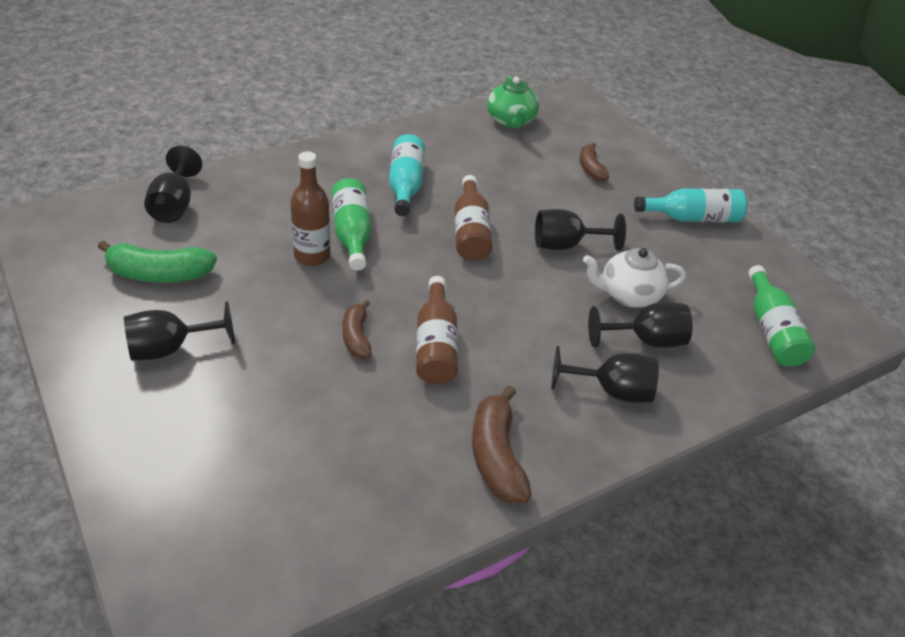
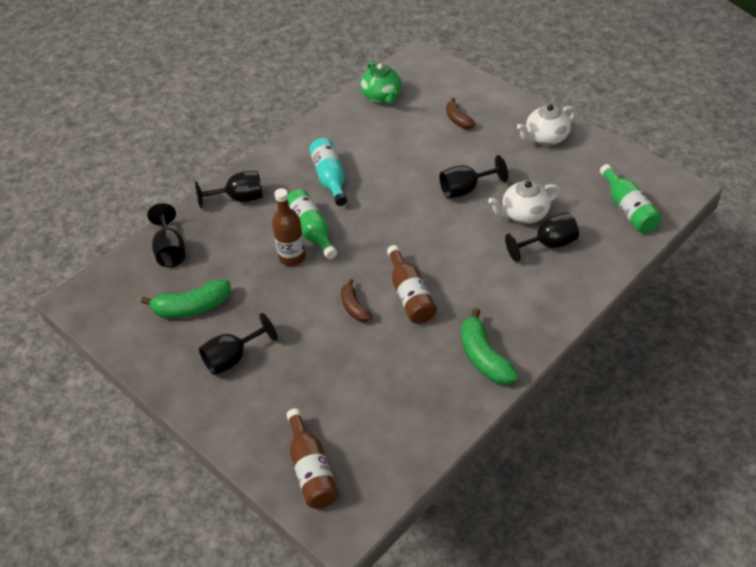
camera: 10 degrees left, 5 degrees up
(470, 232) = (394, 201): brown bottle -> brown bottle (311, 470)
(496, 456) = (484, 357): brown banana -> green banana
(612, 391) = (539, 288): black goblet -> black goblet (239, 198)
(692, 218) = (546, 138): turquoise bottle -> white teapot

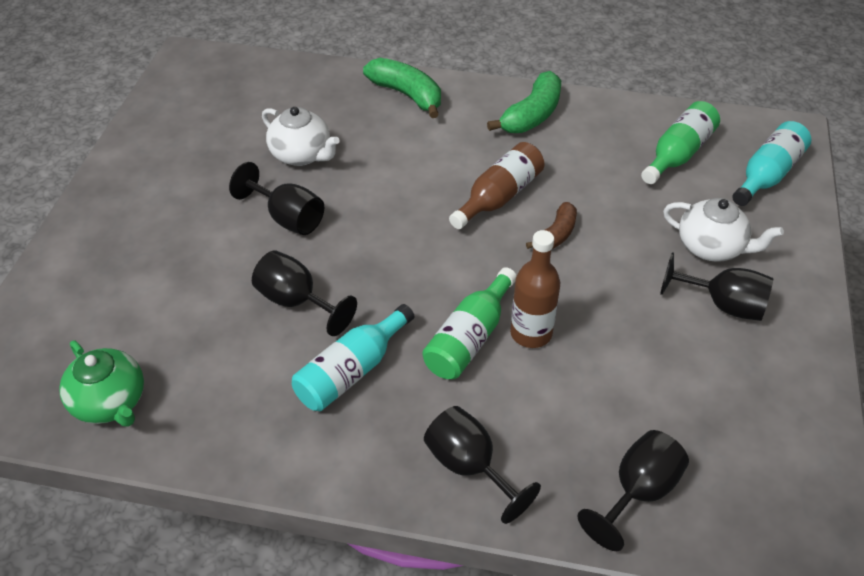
camera: 125 degrees left, 0 degrees up
(192, 307) = (699, 393): green banana -> green banana (407, 95)
(311, 470) = (767, 175): brown bottle -> turquoise bottle
(382, 96) = (110, 402): green teapot -> green teapot turned 105 degrees clockwise
(458, 120) = (136, 282): brown banana -> none
(546, 138) = (140, 182): white teapot -> white teapot (711, 247)
(548, 244) = (340, 122): black goblet -> black goblet (296, 301)
(628, 209) = (243, 84): green bottle -> green bottle (678, 154)

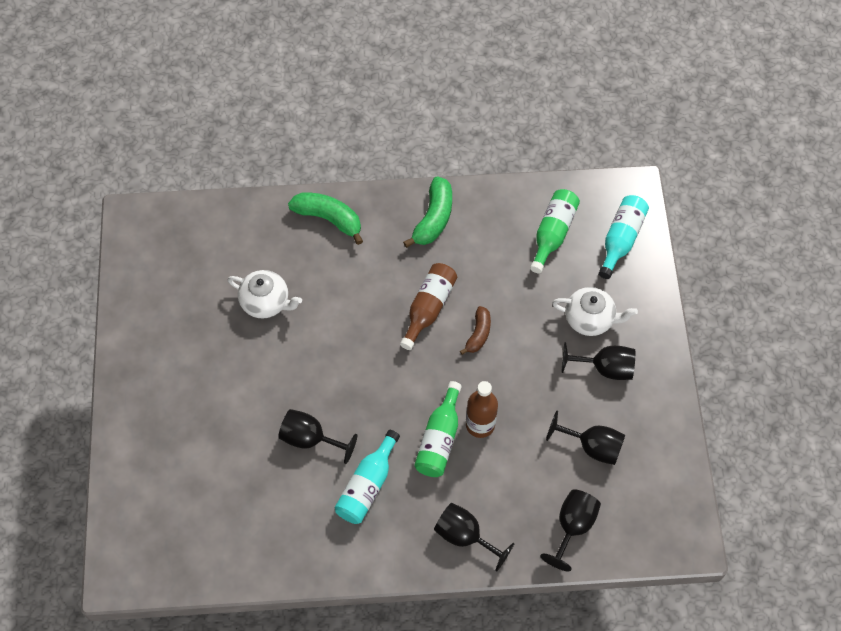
camera: 15 degrees left, 15 degrees up
(110, 402) = (213, 551): green teapot -> none
(287, 218) = (277, 366): black goblet -> black goblet (592, 446)

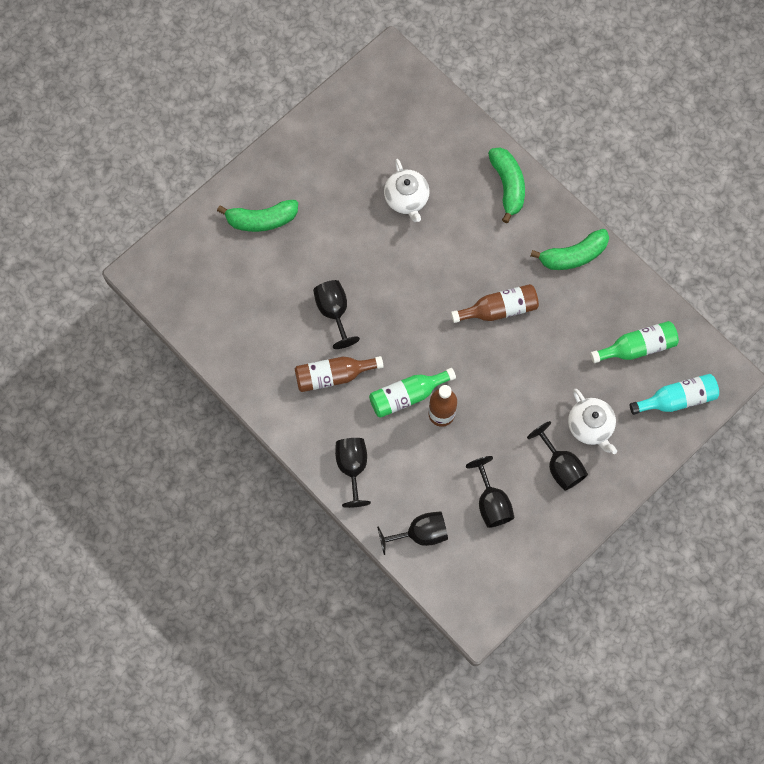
camera: 50 degrees right, 10 degrees up
(170, 432) = (262, 220): none -> green banana
(367, 485) = (333, 375): turquoise bottle -> brown bottle
(478, 334) = (509, 359): brown banana -> none

